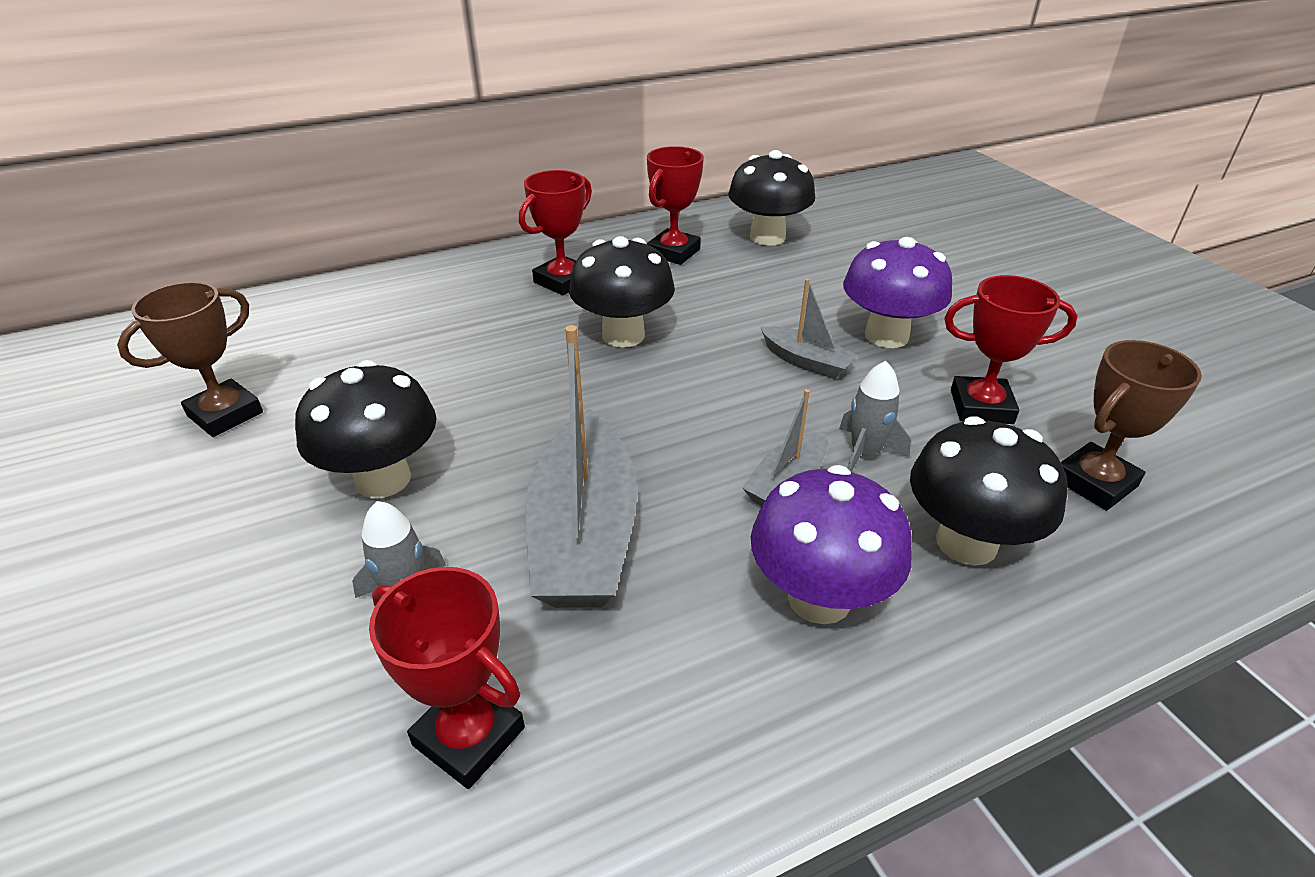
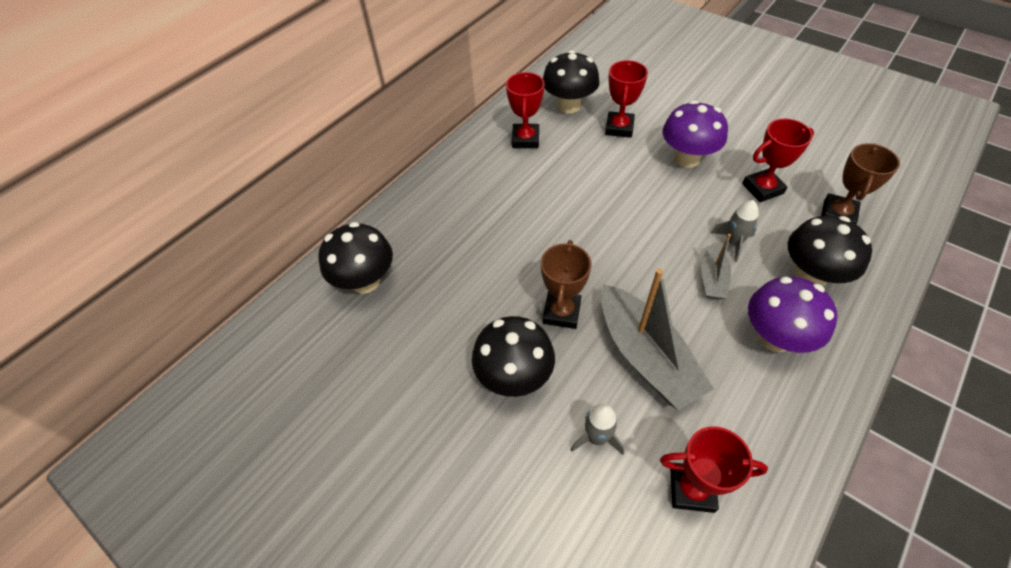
camera: 25 degrees left, 15 degrees up
(225, 414) = (375, 380): brown trophy -> brown trophy (561, 312)
(563, 281) = (480, 189): red trophy -> red trophy (619, 128)
(623, 335) = (552, 217): black mushroom -> black mushroom (365, 281)
(806, 362) = (662, 194): grey boat -> none

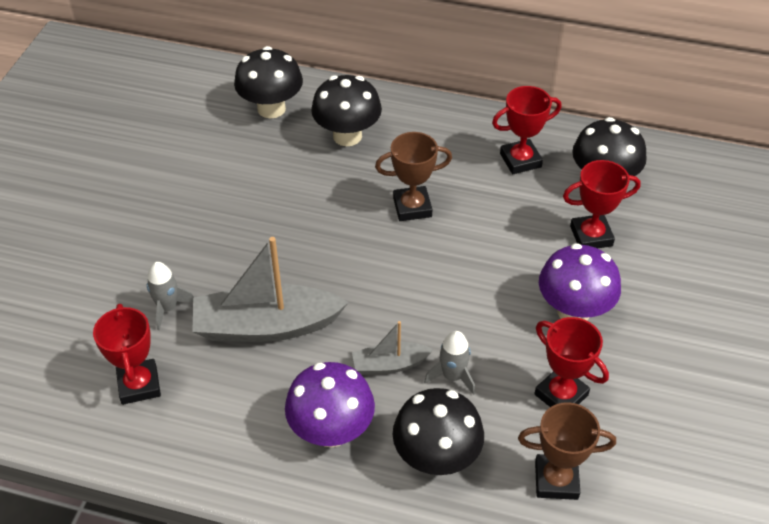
camera: 65 degrees right, 5 degrees down
(514, 376) = (209, 236): black mushroom -> black mushroom (347, 136)
(561, 312) = (292, 251): brown trophy -> brown trophy (412, 207)
(646, 356) = (266, 326): grey boat -> grey boat turned 45 degrees clockwise

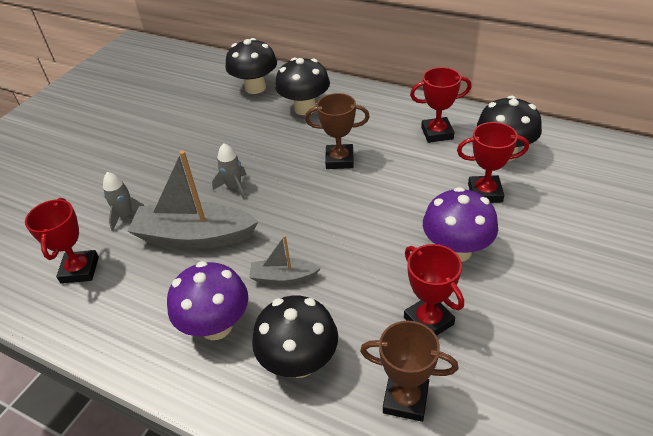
camera: 15 degrees right, 5 degrees down
(452, 376) = (334, 293): grey rocket -> grey rocket (234, 187)

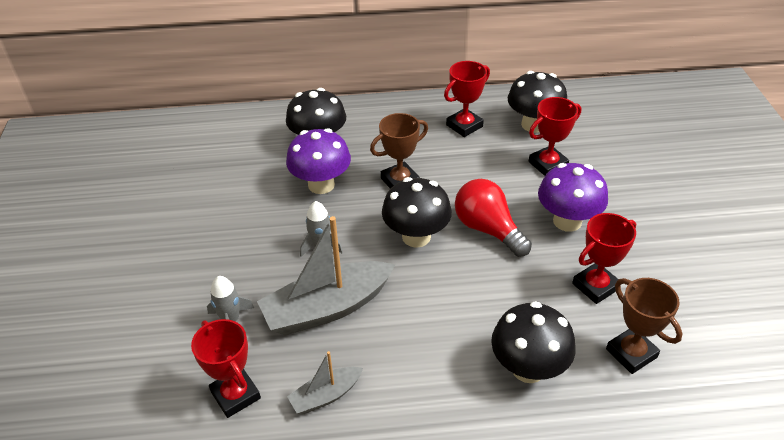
camera: 35 degrees left, 0 degrees up
(216, 326) = (429, 376): purple mushroom -> purple mushroom (321, 185)
(255, 88) = (244, 138): black mushroom -> black mushroom (416, 237)
(283, 277) = (448, 306): grey boat -> grey boat (326, 396)
(376, 228) = (488, 229): none -> red light bulb
(405, 399) = (631, 353): brown trophy -> brown trophy turned 75 degrees clockwise
(428, 321) = (595, 286): red trophy -> red trophy turned 60 degrees counterclockwise

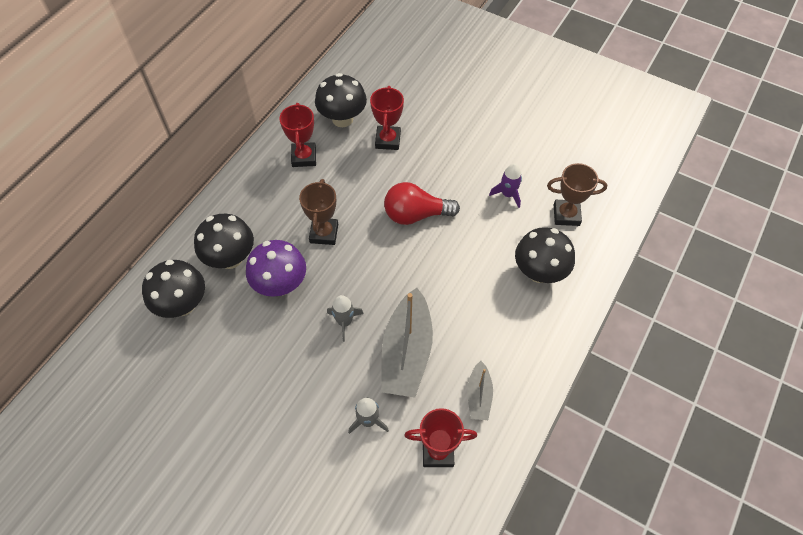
camera: 55 degrees left, 15 degrees up
(416, 237) = (387, 259): black mushroom -> black mushroom (182, 304)
(567, 221) = (446, 168): purple mushroom -> none
(595, 286) = (507, 194): red trophy -> purple rocket

